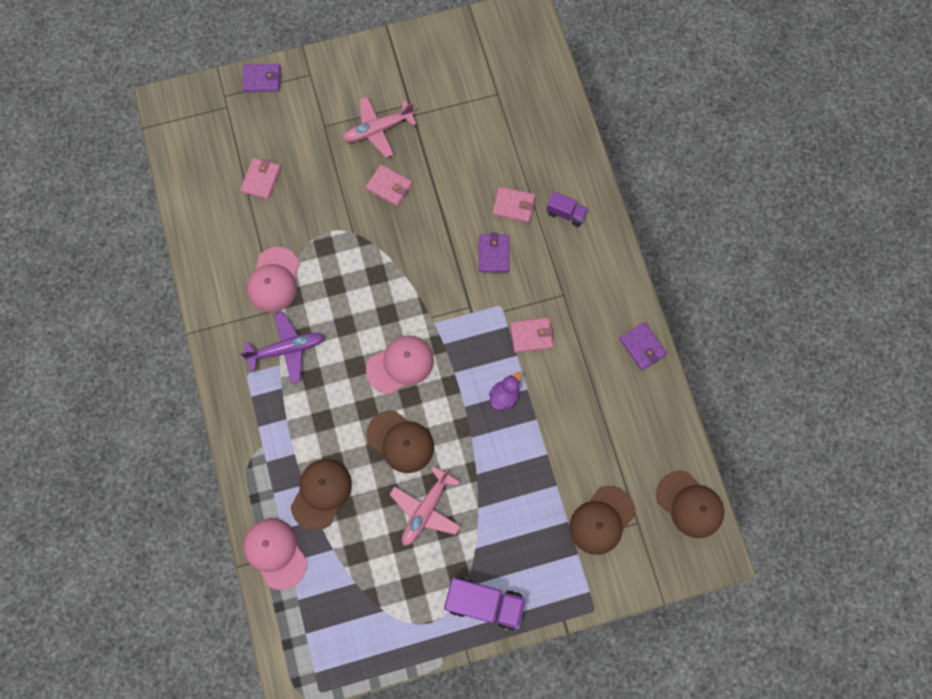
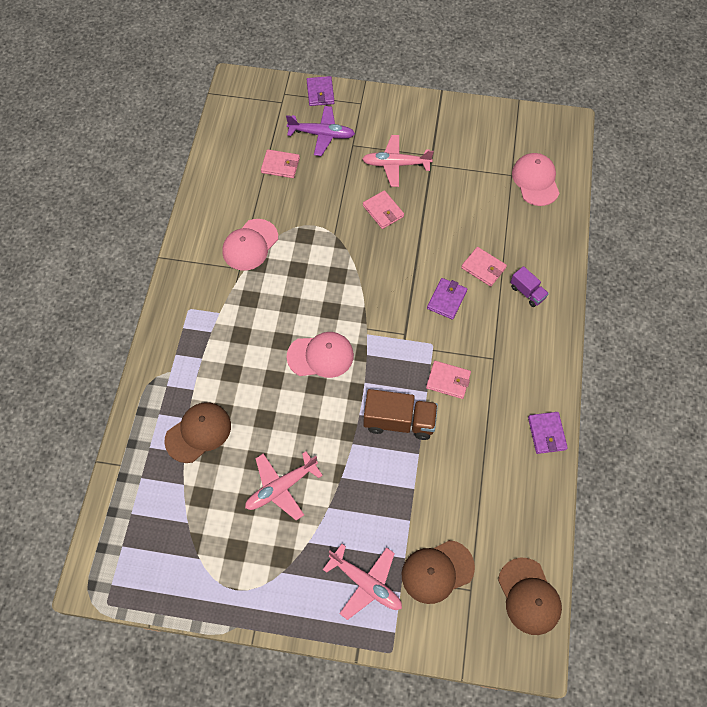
camera: 25 degrees right, 10 degrees down
(261, 180) = (280, 165): pink wallet -> pink wallet turned 60 degrees clockwise
(262, 79) = (320, 93): purple wallet -> purple wallet turned 60 degrees clockwise
(275, 553) = (134, 464): pink cap -> pink cap (535, 181)
(286, 349) = (231, 303): purple plane -> purple plane (321, 134)
(400, 441) = (288, 419): brown cap -> none
(484, 603) = (292, 595): purple truck -> none
(504, 396) = (399, 421): purple duck -> brown truck
(544, 560) = (365, 583): none -> pink plane

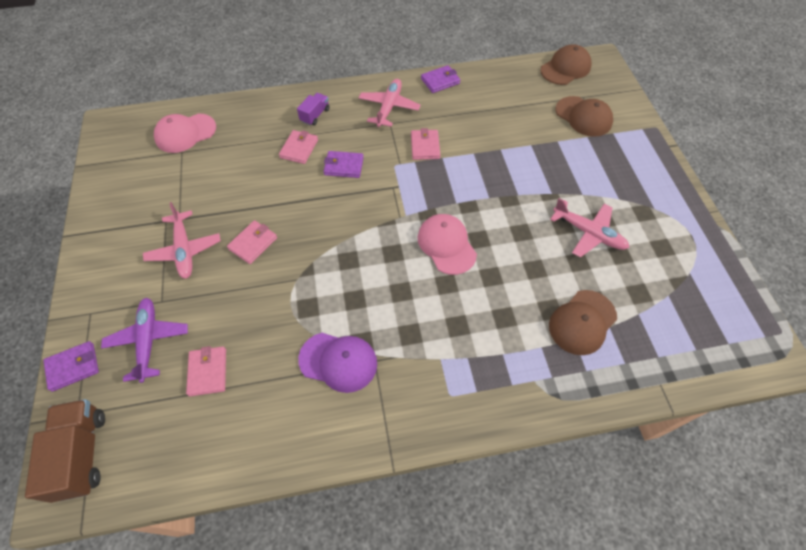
camera: 110 degrees left, 5 degrees down
(198, 432) = (582, 322): brown cap -> brown cap turned 75 degrees counterclockwise
(250, 245) = (338, 361): pink cap -> purple cap
(365, 583) = (622, 154): pink plane -> pink plane (389, 107)
(399, 421) = (479, 169): brown truck -> brown truck (82, 454)

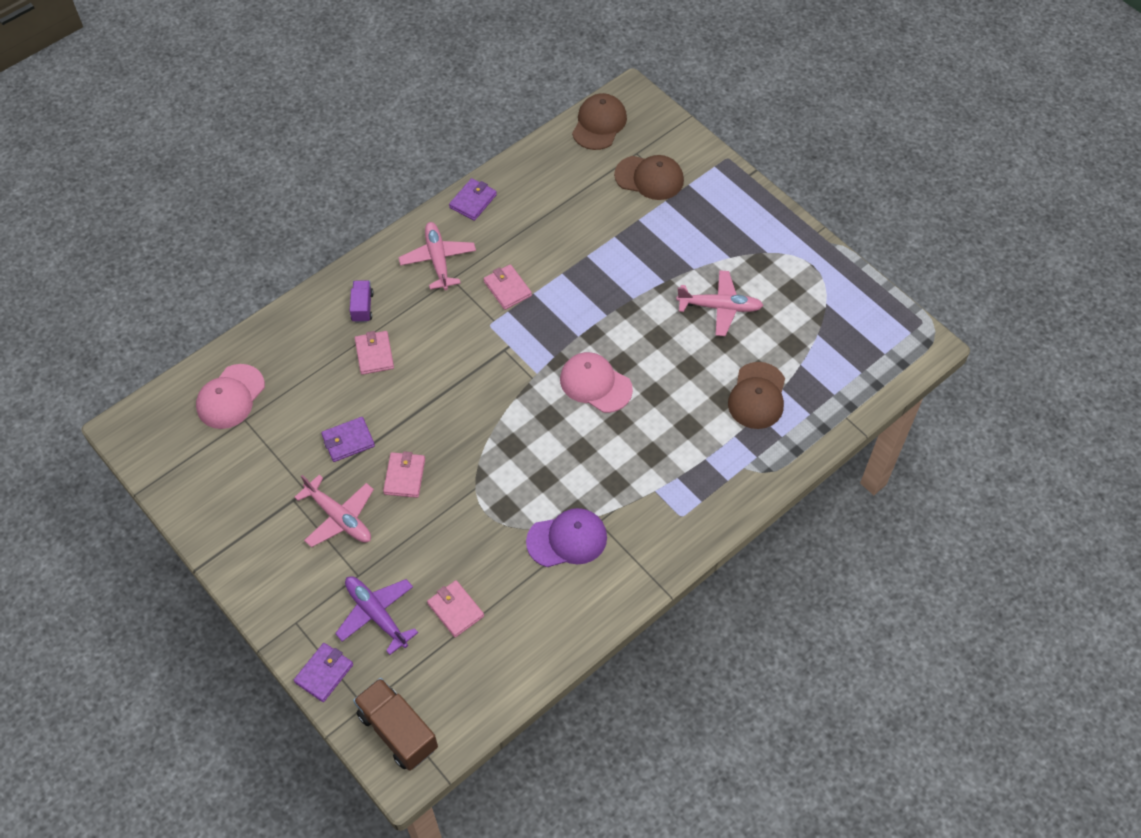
camera: 30 degrees left, 0 degrees up
(344, 166) = (437, 351): purple wallet -> purple wallet (348, 441)

